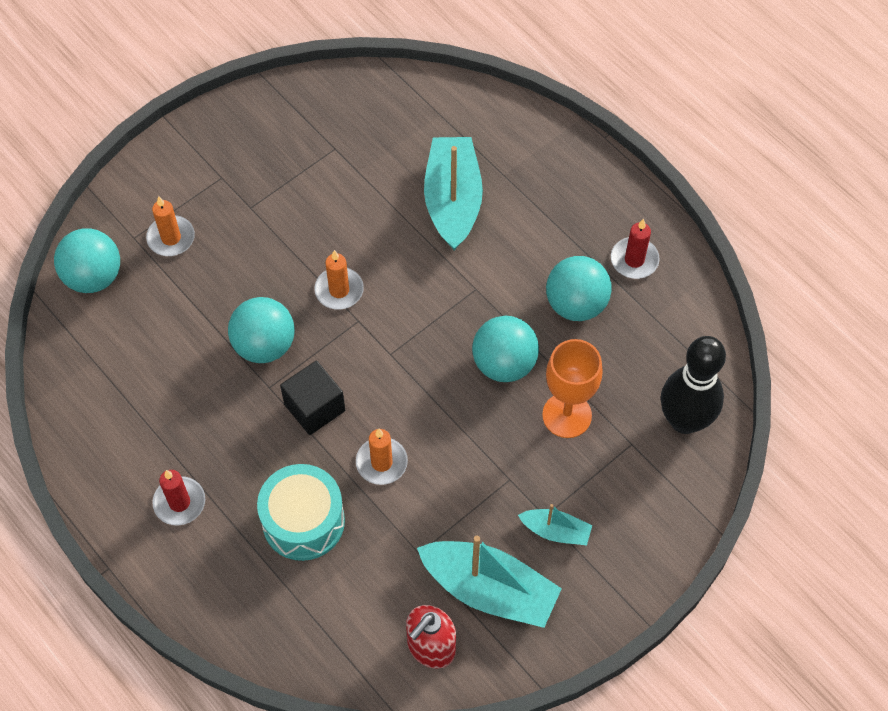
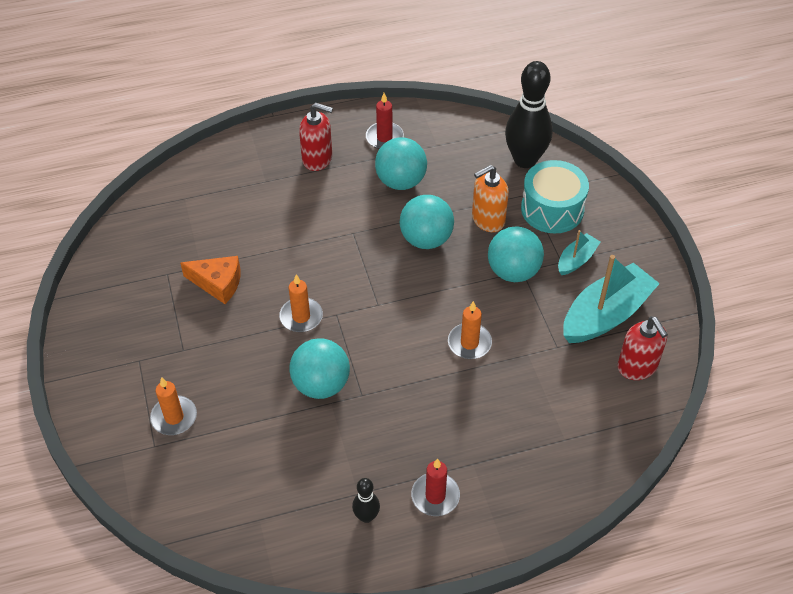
camera: 65 degrees left, 10 degrees down
(93, 277) = (174, 491): turquoise ball -> turquoise ball (513, 271)
(132, 450) = (366, 516): none -> black bowling pin
(303, 521) = (495, 412): turquoise drum -> turquoise drum (552, 209)
(314, 407) = (397, 370): black cube -> none
(344, 197) = (218, 283): none -> orange cheese
(453, 200) = (267, 218): turquoise boat -> none
(563, 209) = (317, 159): none -> red soap dispenser
(567, 415) = (488, 220): orange goblet -> orange soap dispenser

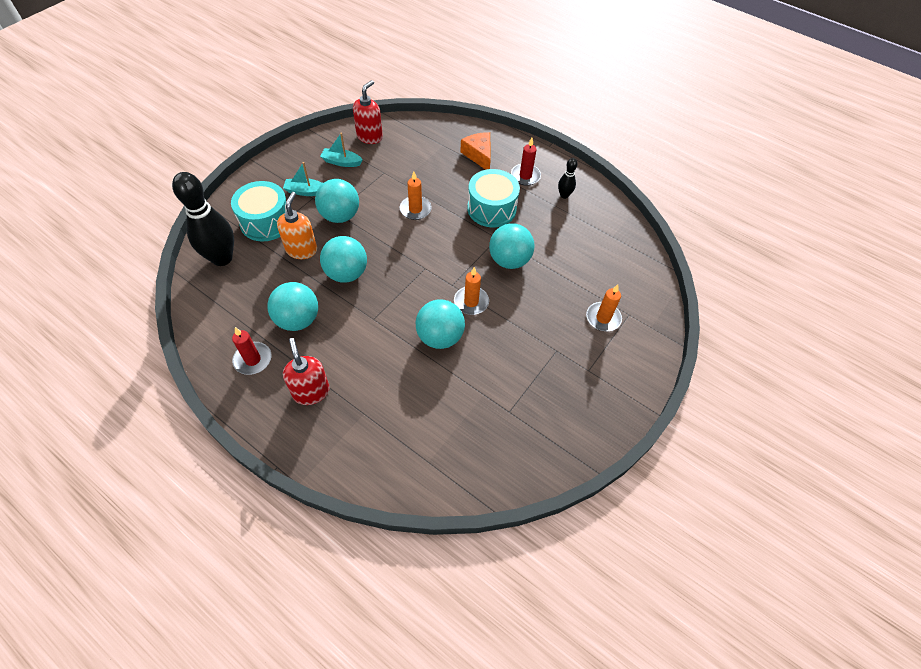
camera: 130 degrees left, 5 degrees up
(218, 283) = (488, 370): orange cheese -> orange cheese (479, 155)
(286, 269) = (440, 337): none -> turquoise ball
(410, 419) = (491, 209): none -> turquoise drum
(488, 220) = (301, 250): orange soap dispenser -> orange soap dispenser turned 105 degrees counterclockwise
(606, 315) = (341, 162): turquoise boat -> turquoise boat, size x0.51

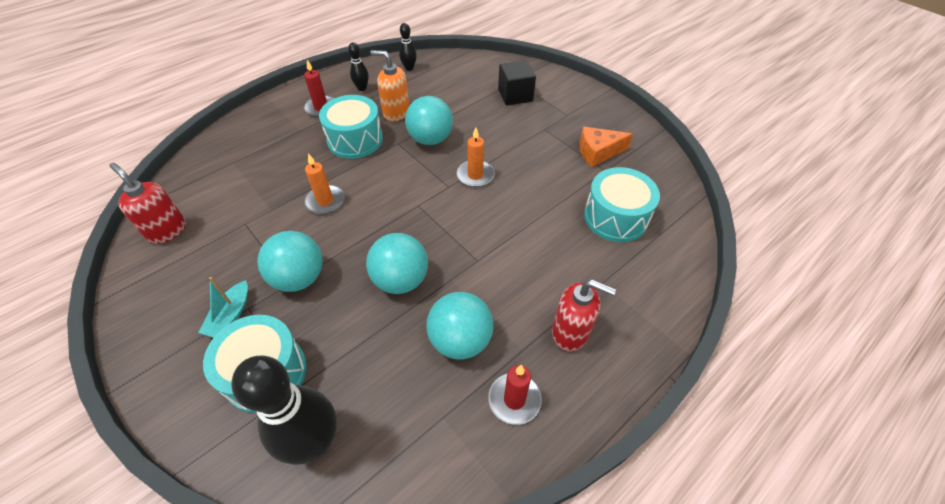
camera: 75 degrees left, 5 degrees down
(301, 250) = (341, 328): orange soap dispenser -> orange soap dispenser (396, 112)
(311, 391) = (570, 332): red soap dispenser -> red soap dispenser turned 150 degrees counterclockwise
(341, 162) = (196, 267): turquoise boat -> none
(440, 337) = (514, 206): turquoise ball -> none
(444, 422) = (615, 217): none -> turquoise drum
(479, 155) = (269, 136): orange cheese -> orange cheese (598, 152)
(603, 318) = (515, 95): orange candle -> black cube
(611, 222) = (409, 68): none -> black bowling pin

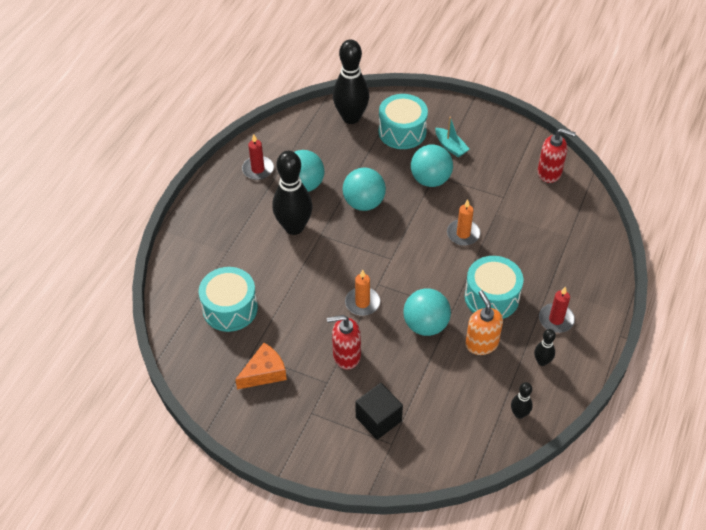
camera: 155 degrees right, 0 degrees up
(230, 316) = (450, 147): turquoise boat -> turquoise boat turned 150 degrees clockwise
(396, 112) = (481, 343): orange soap dispenser -> orange soap dispenser turned 105 degrees counterclockwise
(504, 282) = (294, 227): none -> black bowling pin
(570, 332) = (238, 213): red soap dispenser -> red soap dispenser (346, 356)

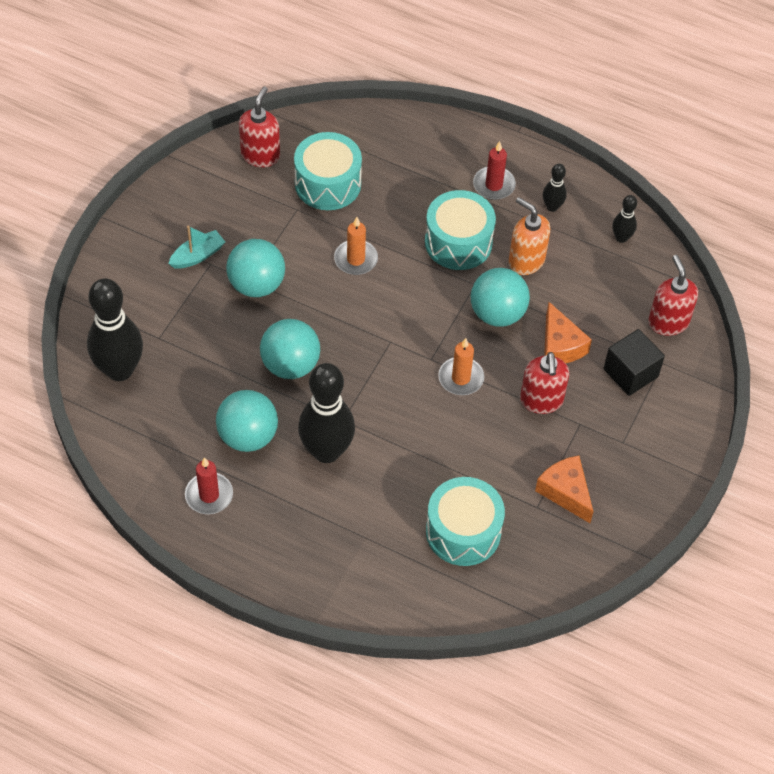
camera: 90 degrees left, 5 degrees up
(400, 368) = (560, 345): none -> orange cheese
(402, 131) = (159, 309): turquoise drum -> turquoise drum (328, 184)
(434, 449) = (668, 322): none -> red soap dispenser
(481, 343) = (526, 261): orange soap dispenser -> orange soap dispenser turned 60 degrees clockwise

